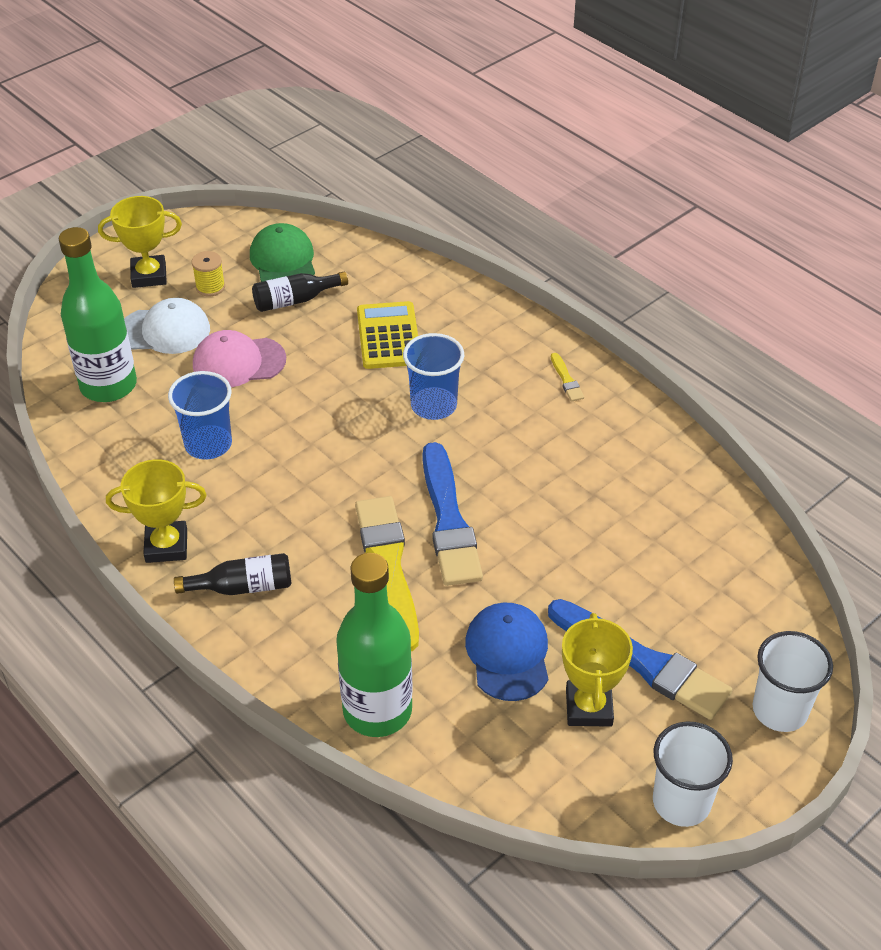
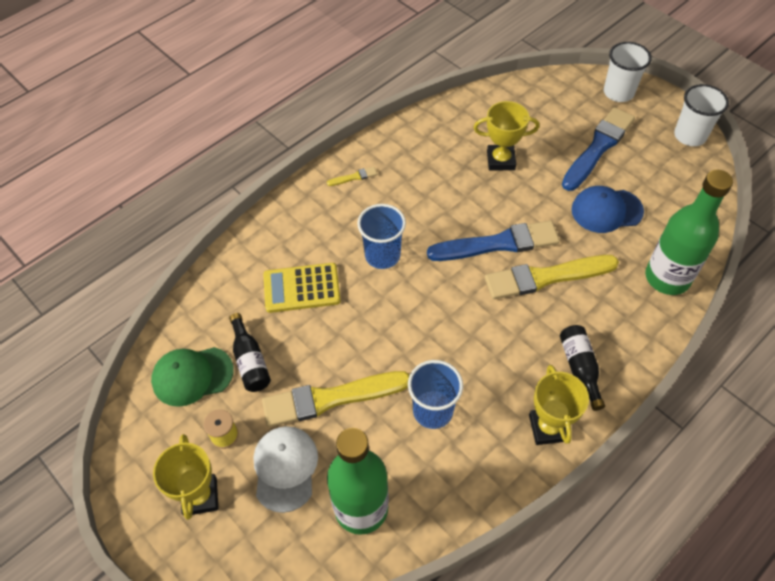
camera: 90 degrees left, 10 degrees up
(238, 362) = (331, 398): pink cap -> yellow brush
(589, 707) = (637, 172): yellow trophy -> yellow trophy (500, 160)

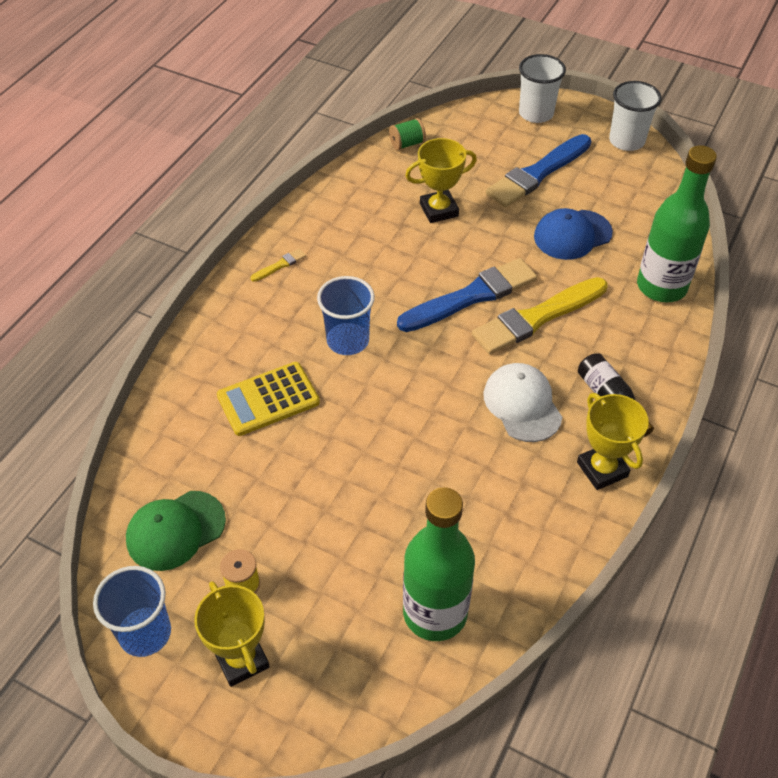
camera: 20 degrees left, 5 degrees down
(250, 361) = (239, 494): black bottle -> none
(285, 468) = (330, 598): white cap -> white cap (522, 404)
(331, 398) = (352, 508): yellow brush -> none
(433, 411) = (472, 488): blue cup -> blue cup (145, 633)
(497, 95) = (407, 144): none -> green spool
(598, 147) = (537, 173): blue brush -> blue brush turned 150 degrees counterclockwise

